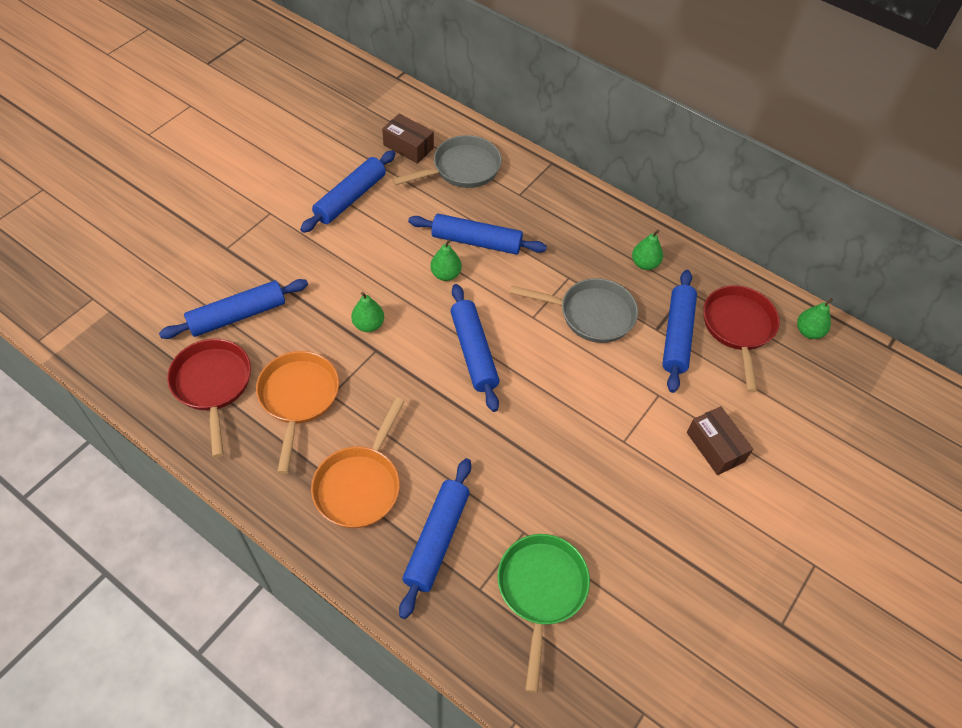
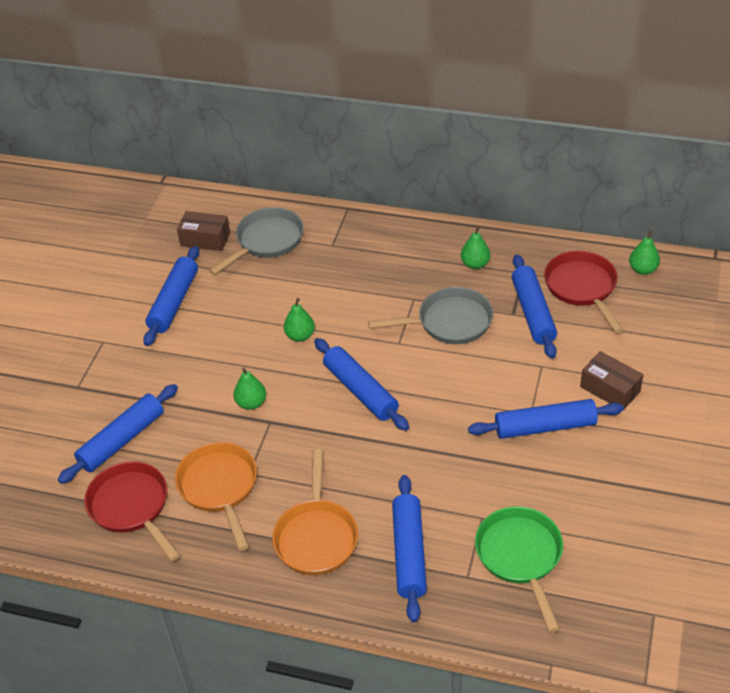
camera: 15 degrees left, 10 degrees down
(476, 241) = (313, 298): blue rolling pin -> blue rolling pin (545, 427)

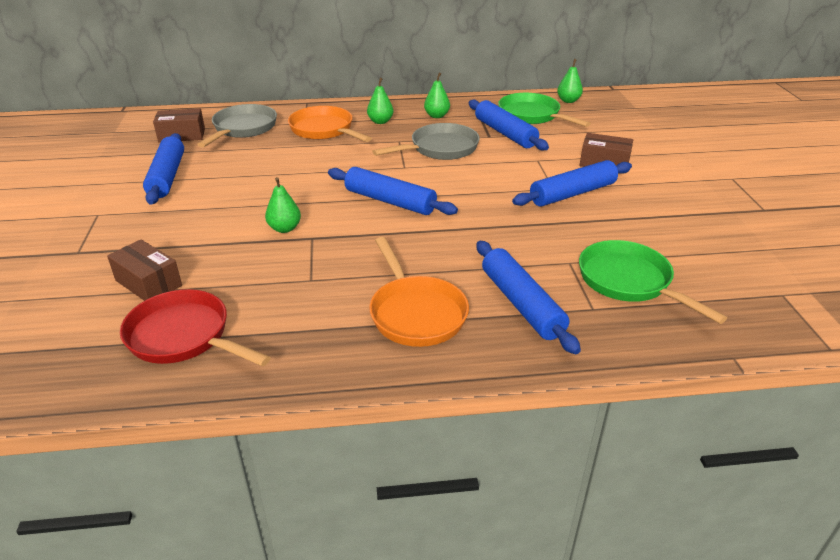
camera: 25 degrees left, 10 degrees down
(122, 440) = (148, 283): blue rolling pin -> brown box
(219, 487) = (283, 297): orange pan -> orange pan (324, 130)
(300, 336) = (308, 177): green pear -> green pear (380, 121)
(582, 288) = (532, 115): red pan -> green pan

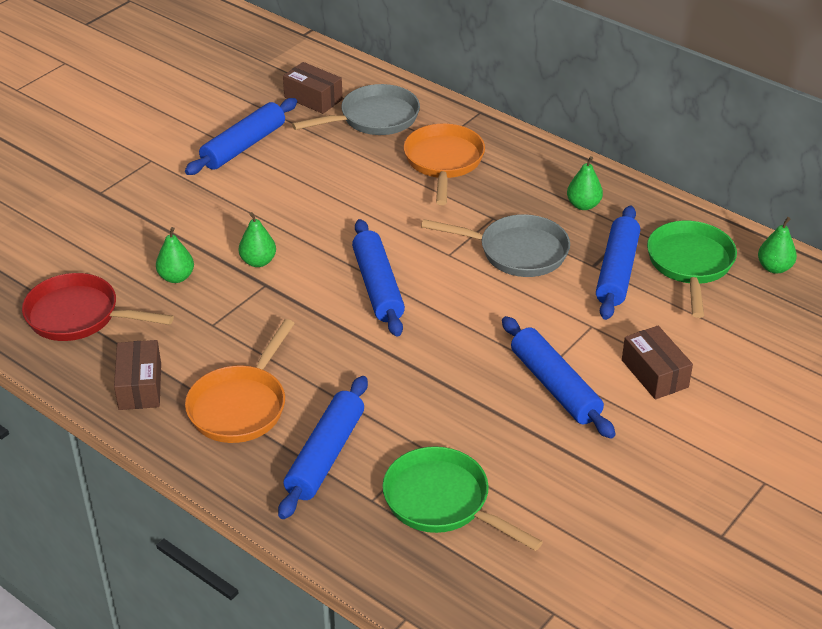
camera: 45 degrees right, 5 degrees up
(148, 283) = (109, 253): brown box -> brown box (140, 386)
(184, 337) = (79, 316): red pan -> red pan turned 60 degrees counterclockwise
(380, 121) = (513, 181): green pear -> green pear (176, 277)
(572, 193) = (555, 386): blue rolling pin -> blue rolling pin turned 45 degrees clockwise
(629, 282) = (442, 502): green pan -> green pan turned 60 degrees counterclockwise

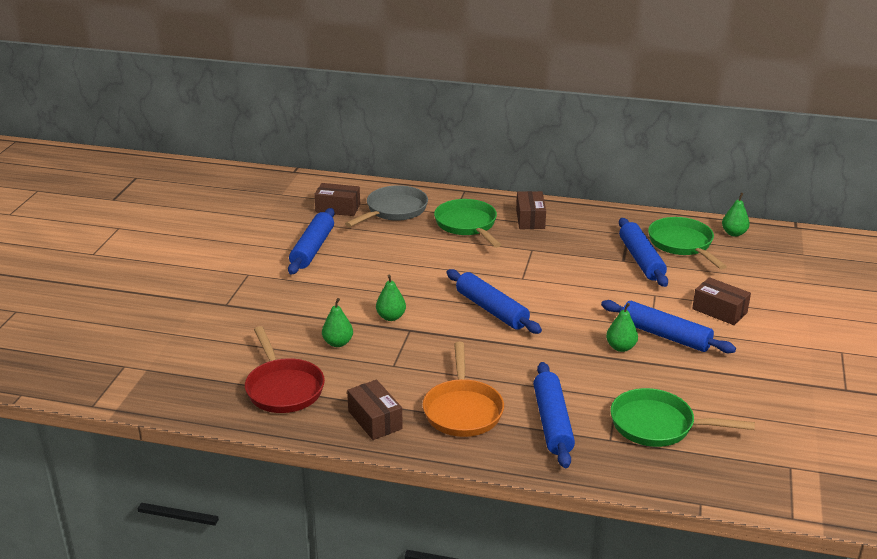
camera: 25 degrees left, 10 degrees down
(79, 316) = (283, 388): red pan -> red pan turned 105 degrees counterclockwise
(443, 162) = (467, 225): orange pan -> green pan
(517, 252) = (567, 265): grey pan -> none
(526, 174) = (530, 219): none -> brown box
(583, 205) = (584, 228): green pear -> green pear (620, 347)

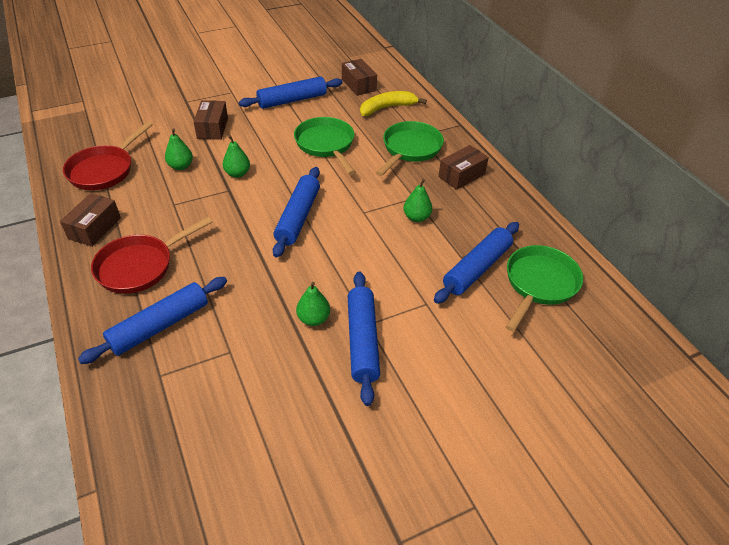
camera: 50 degrees right, 15 degrees up
(394, 210) = (387, 108): grey pan -> yellow banana
(463, 410) = (140, 266): orange pan -> red pan
(658, 425) = (206, 400): green pan -> green pan (326, 145)
(719, 311) = (448, 363): brown box -> brown box (212, 128)
(734, 233) = (609, 312): green pear -> green pear (416, 217)

